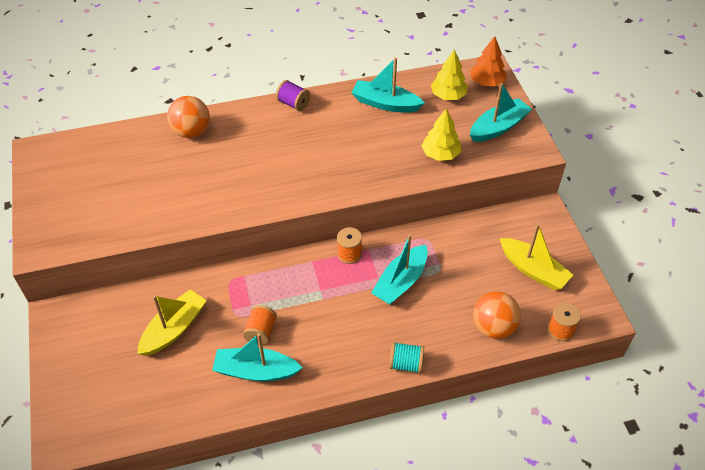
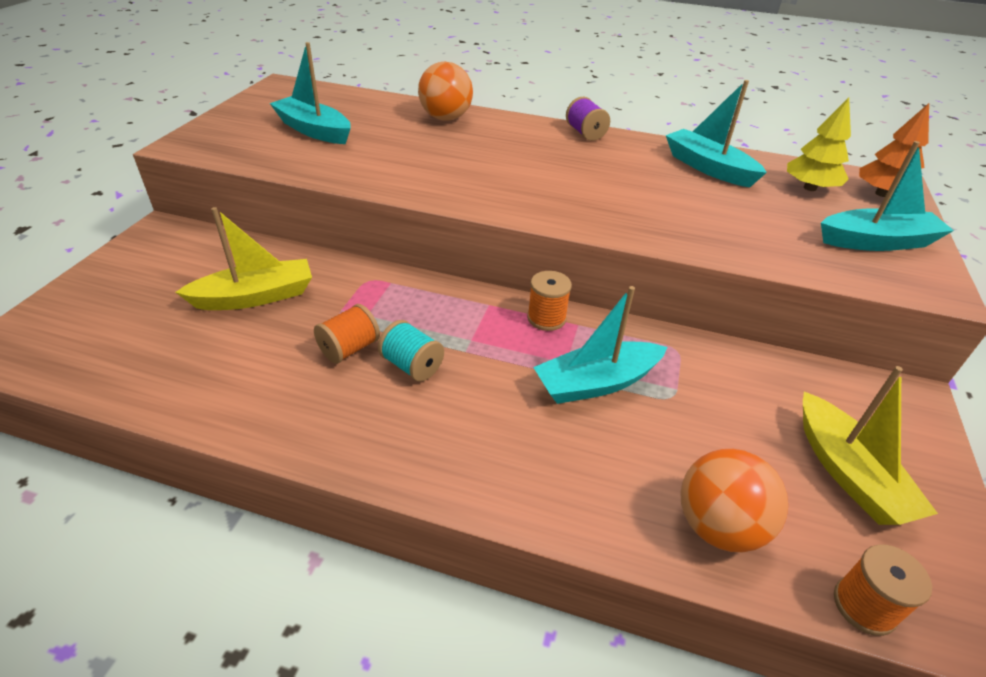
camera: 30 degrees right, 10 degrees down
(255, 371) = (295, 390): turquoise boat -> turquoise boat (314, 130)
(406, 364) = (517, 500): turquoise spool -> turquoise spool (412, 365)
(440, 154) = (758, 237): yellow tree -> none

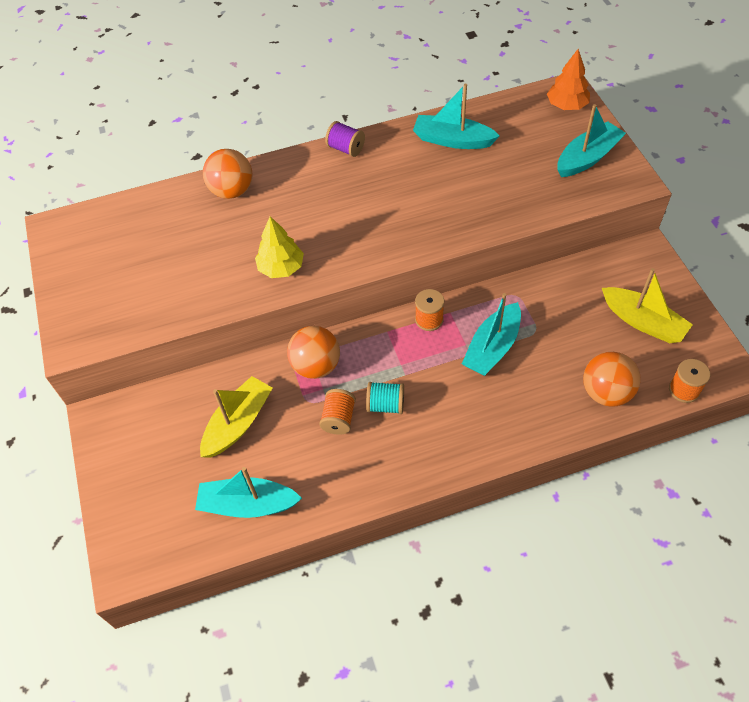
camera: 30 degrees left, 15 degrees up
(314, 130) = (151, 266): turquoise boat -> turquoise boat (248, 504)
(384, 293) = (316, 366): none -> orange ball
(810, 188) = (524, 125): yellow tree -> yellow tree (281, 267)

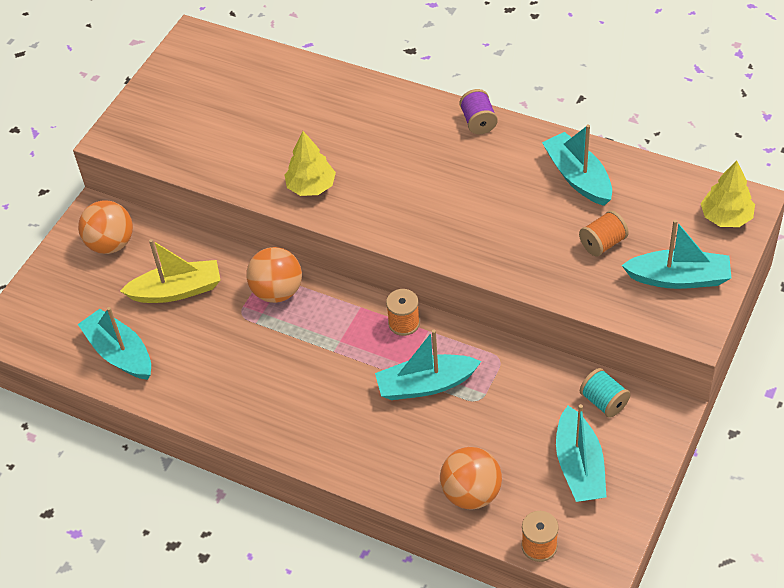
camera: 45 degrees right, 5 degrees down
(232, 191) = (347, 96): orange ball -> orange ball (111, 244)
(338, 419) = (247, 344): orange spool -> orange spool (602, 243)
(385, 405) = (292, 362): turquoise spool -> turquoise spool (604, 401)
(566, 105) = (726, 217): orange tree -> yellow tree
(643, 322) = (579, 466): yellow boat -> turquoise boat

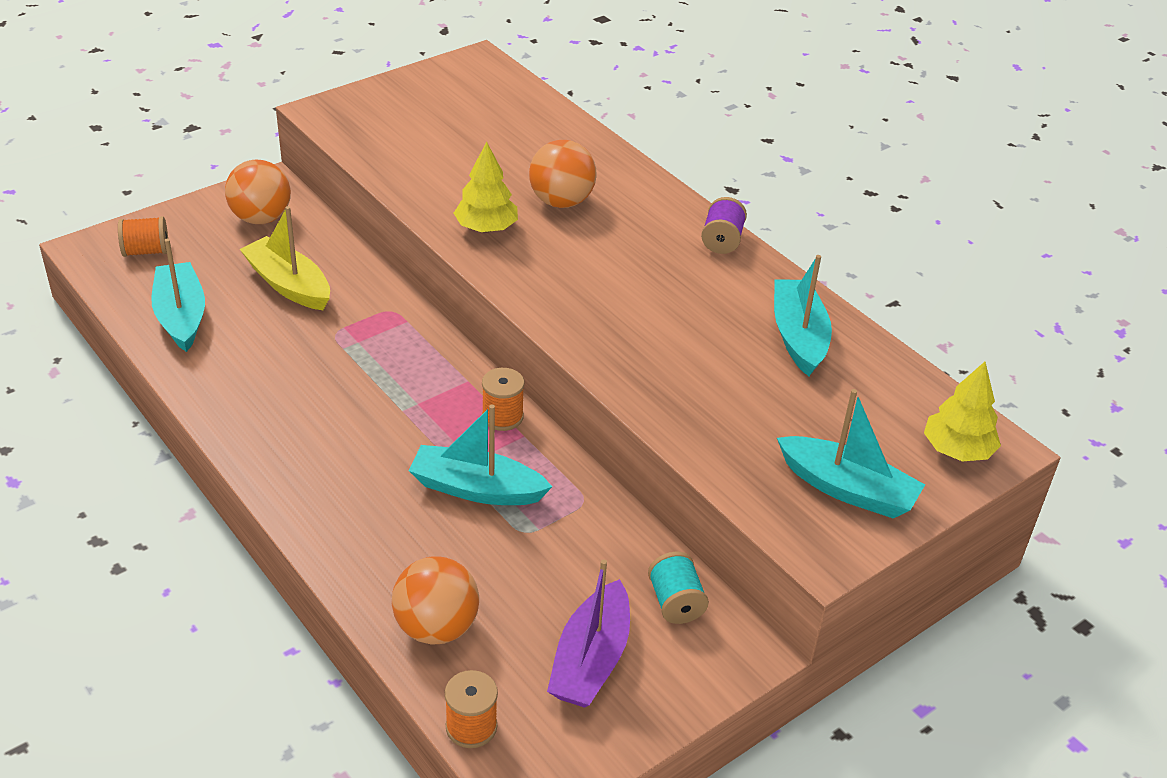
camera: 20 degrees right, 10 degrees down
(177, 290) = (288, 285): yellow boat -> yellow boat turned 150 degrees counterclockwise
(277, 292) = (390, 329): orange ball -> orange ball (561, 202)
(579, 466) = (591, 660): turquoise boat -> purple boat
(602, 243) = (778, 414): orange spool -> orange spool (146, 251)

